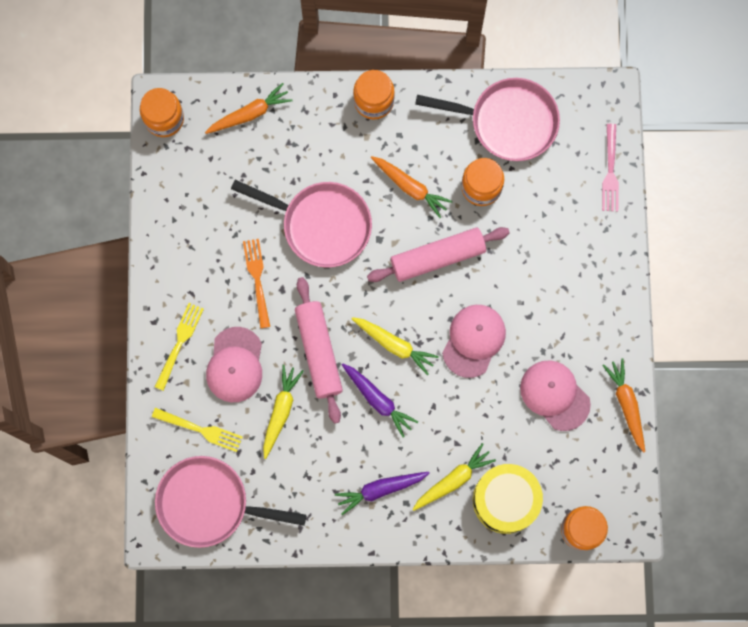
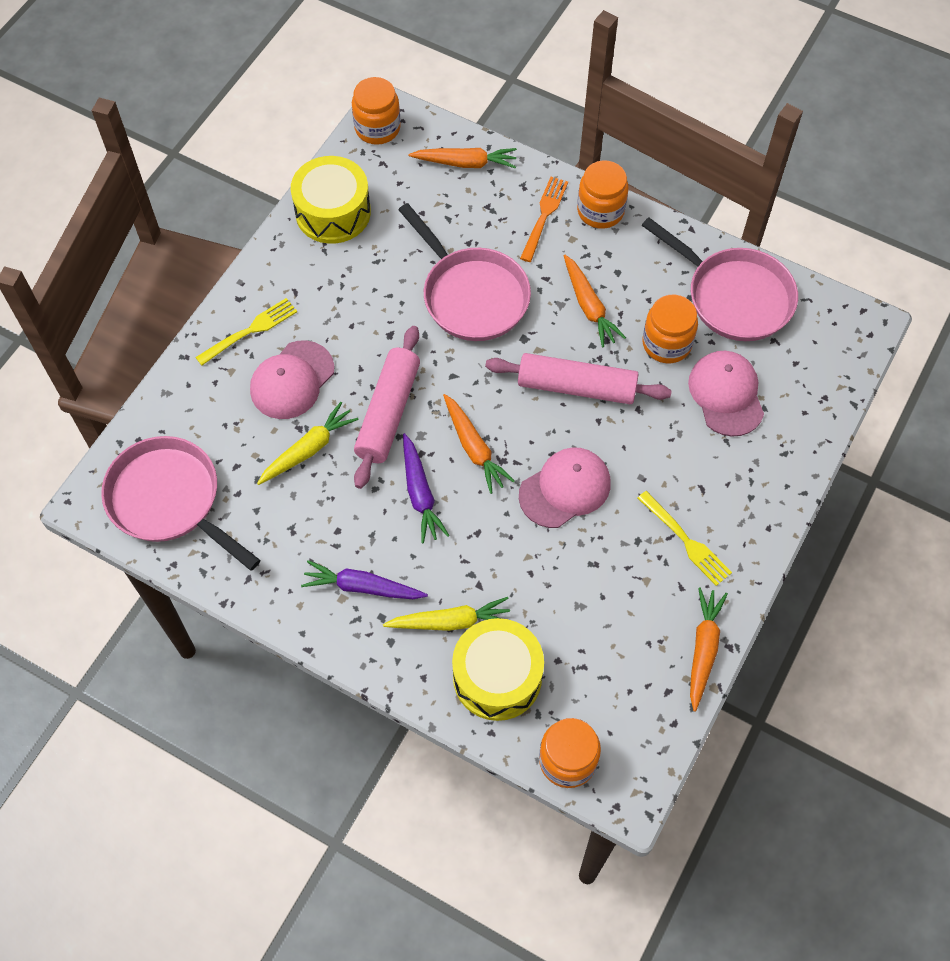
camera: 30 degrees right, 15 degrees down
(177, 211) = (333, 212): none -> yellow drum
(200, 430) = (212, 423): yellow fork -> yellow fork (685, 540)
(257, 279) = (370, 312): orange fork -> orange fork (544, 216)
(394, 345) = (474, 448): yellow carrot -> orange carrot
(555, 395) = (624, 594): pink cap -> pink cap (726, 394)
(610, 171) = (823, 398): pink fork -> none

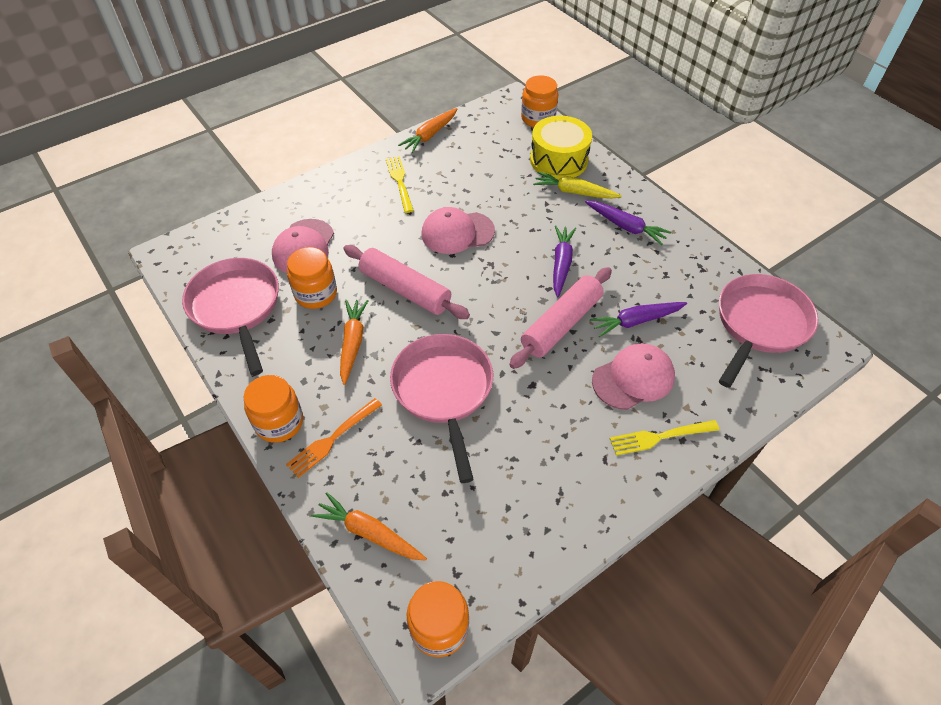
camera: 155 degrees left, 10 degrees down
(170, 500) = (759, 324): pink pan -> pink pan turned 120 degrees counterclockwise
(309, 449) = (636, 321): yellow carrot -> purple carrot
(333, 212) = (535, 532): yellow drum -> none
(474, 448) = (507, 278): orange carrot -> none

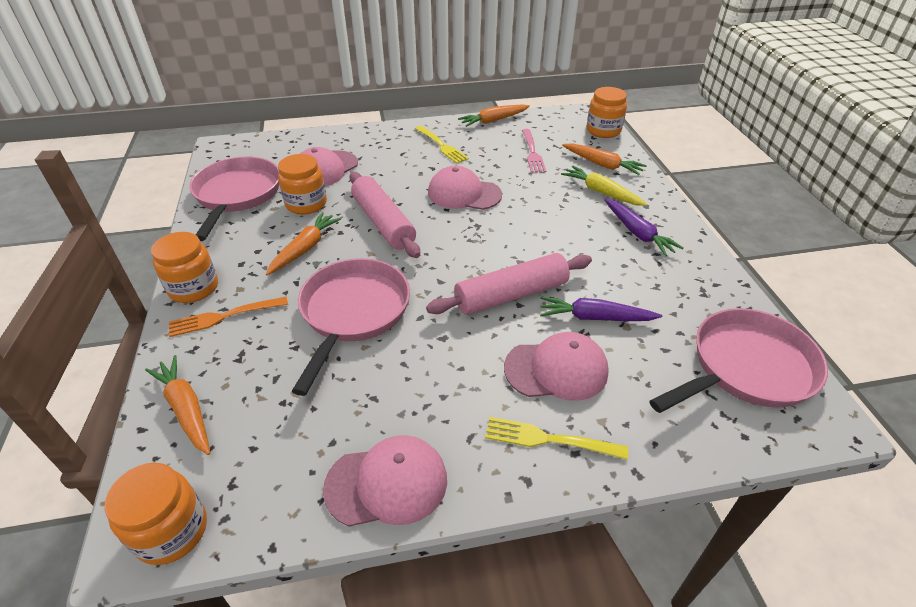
camera: 25 degrees right, 10 degrees down
(400, 182) = (441, 146): yellow fork -> yellow fork turned 135 degrees clockwise
(489, 164) = (532, 152): none -> pink fork
(558, 160) = (602, 165): yellow drum -> orange carrot
(561, 264) = (547, 245): purple carrot -> none
(569, 520) = (387, 483): none -> pink cap

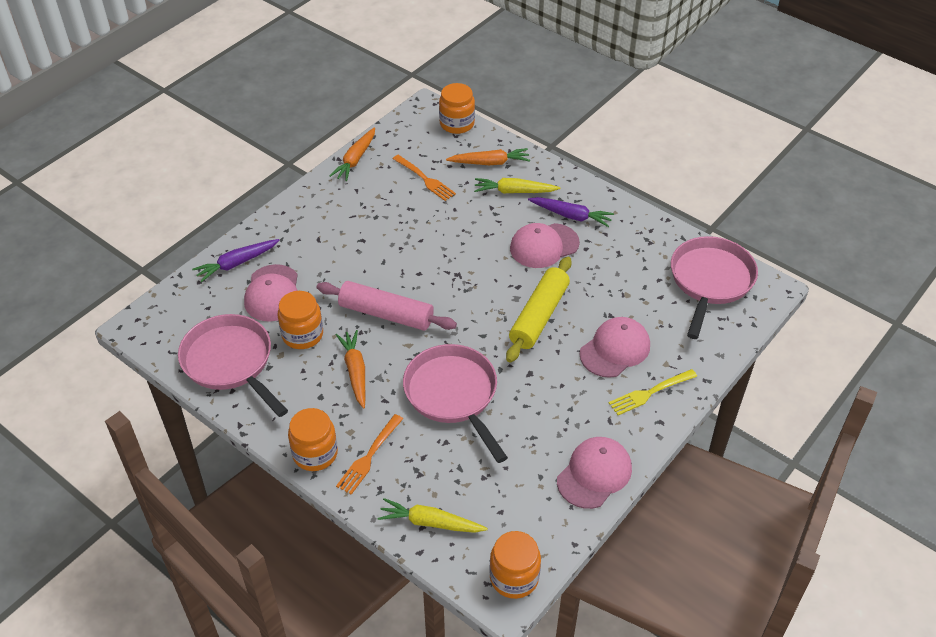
camera: 40 degrees left, 5 degrees up
(186, 409) = (430, 522): orange carrot -> yellow carrot
(441, 146) = (343, 212): yellow fork -> none
(464, 194) = (416, 251): pink cap -> pink cap (544, 246)
(511, 295) = (539, 316): pink rolling pin -> yellow rolling pin
(532, 152) = (425, 179): pink fork -> orange fork
(595, 317) = (604, 300): purple carrot -> purple carrot (236, 263)

